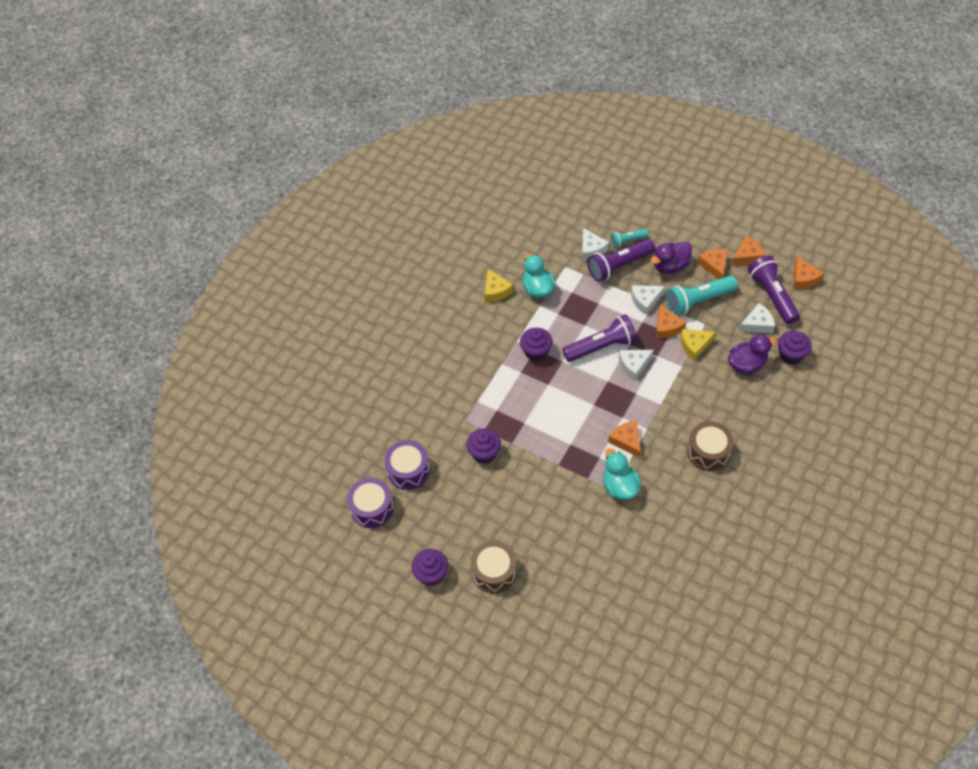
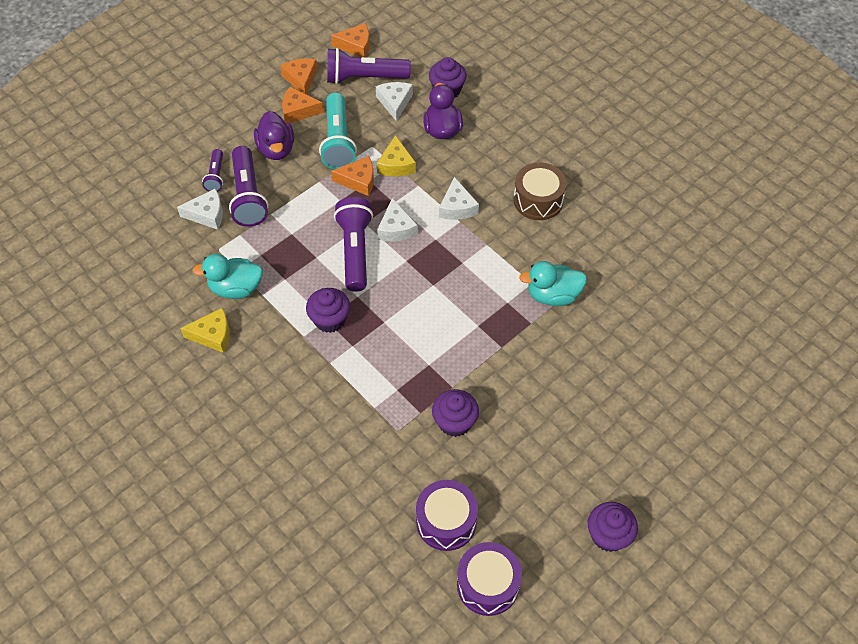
camera: 75 degrees left, 0 degrees up
(494, 572) = (626, 461): brown drum -> none
(627, 241) = (216, 176): turquoise flashlight -> purple flashlight
(627, 441) = (495, 269): orange cheese -> none
(645, 300) = (312, 188): white cheese -> white cheese (457, 207)

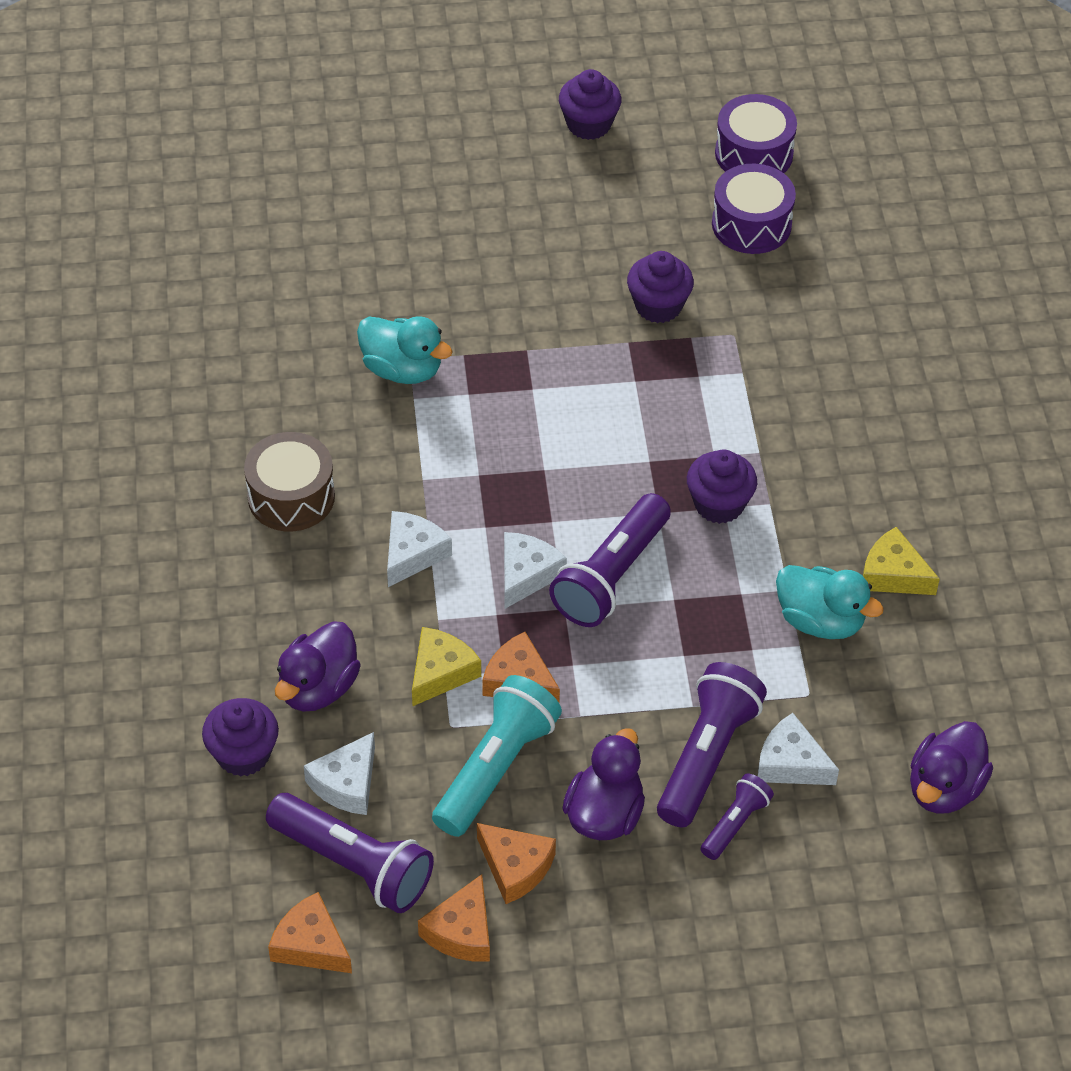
camera: 145 degrees left, 5 degrees down
(126, 243) = (944, 788): none -> purple duck

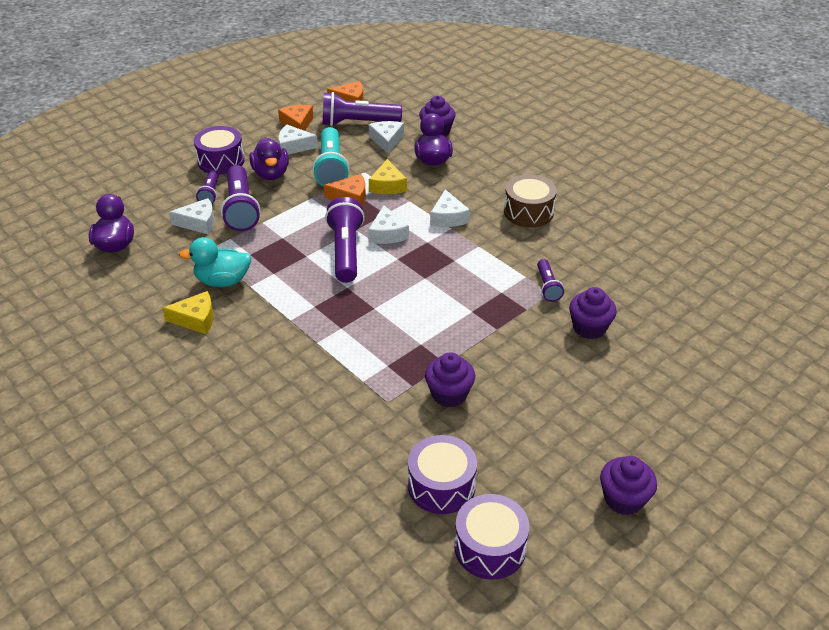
camera: 145 degrees right, 10 degrees down
(402, 369) = (548, 286): turquoise duck -> purple flashlight
(515, 867) = (294, 146): orange cheese -> white cheese
(667, 904) = (221, 161): none -> purple drum
(719, 504) = (318, 306): purple cupcake -> purple cupcake (589, 328)

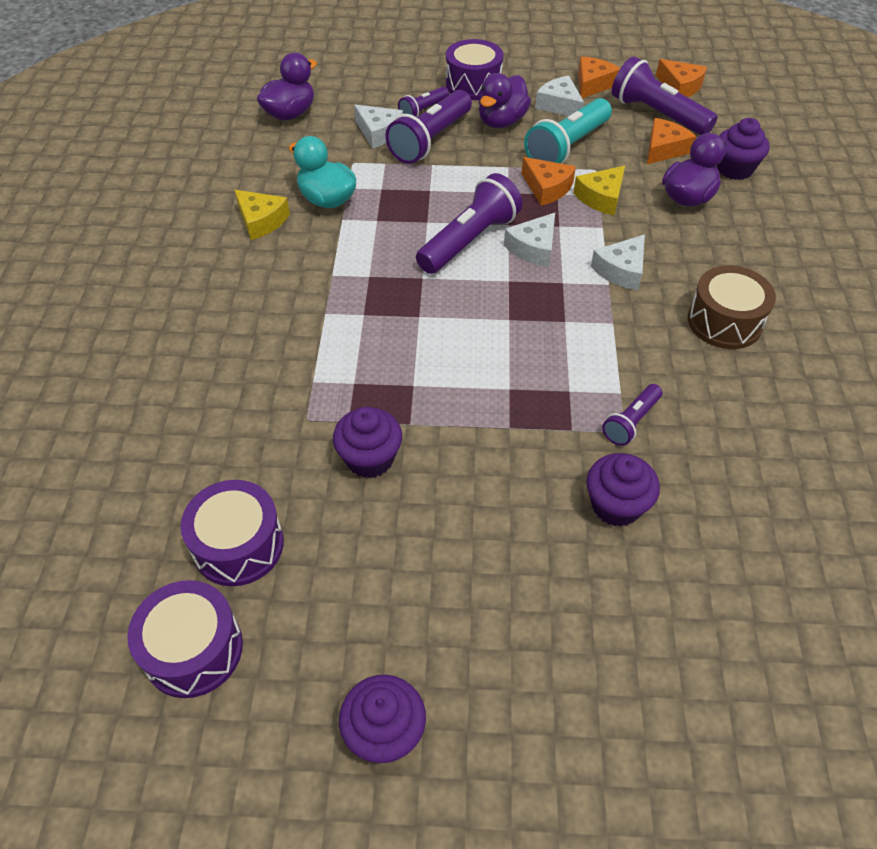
camera: 45 degrees right, 10 degrees up
(387, 140) = (664, 149): white cheese -> orange cheese

